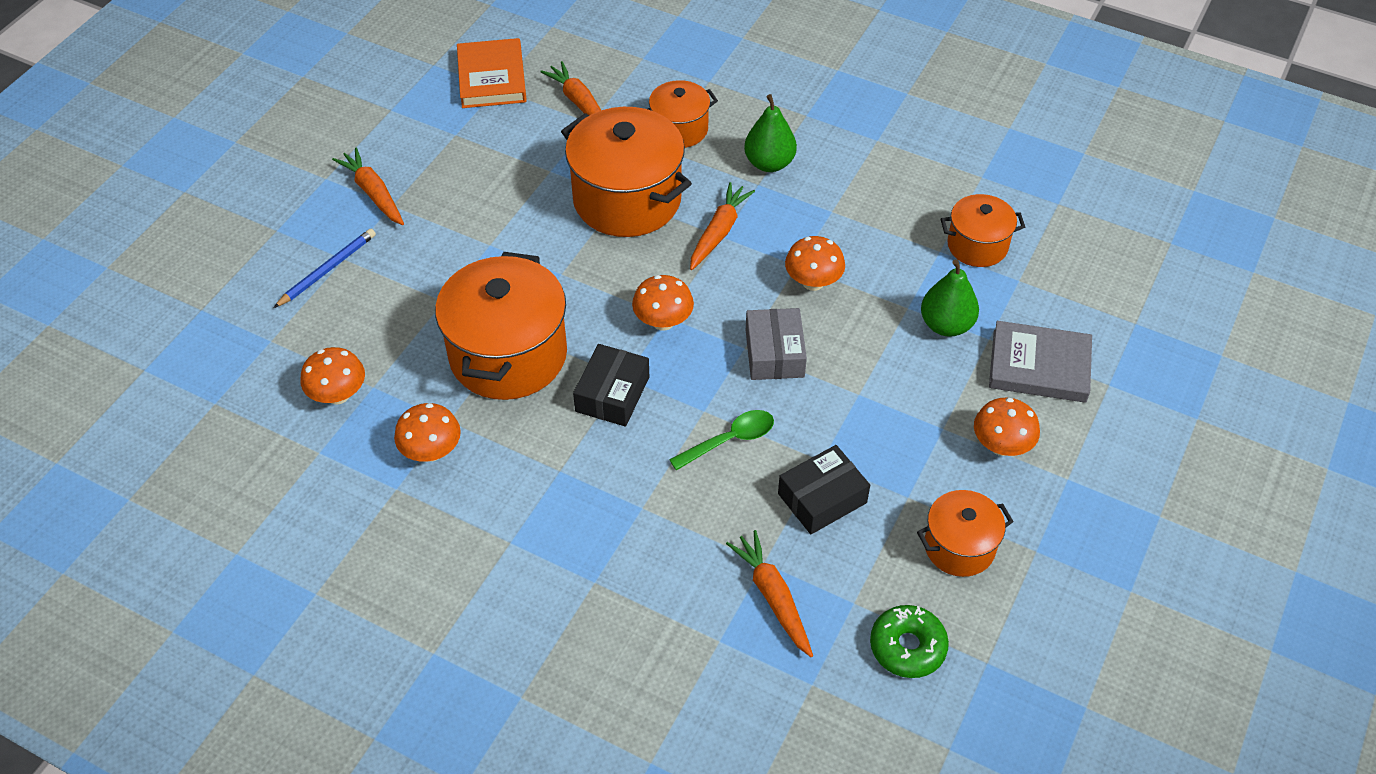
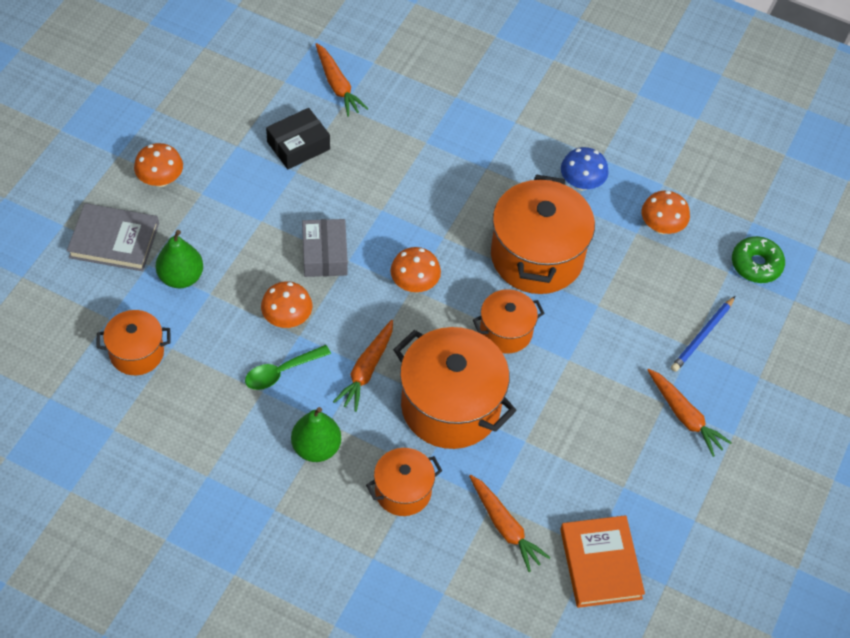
camera: 175 degrees right, 5 degrees up
(431, 451) = (581, 183): orange mushroom -> blue mushroom
(612, 394) = (452, 223): black box -> none
(729, 440) = (363, 187): green spoon -> green spoon (281, 372)
(907, 647) = (253, 56): green donut -> green donut (756, 264)
(959, 547) = (207, 113): orange pot -> orange pot (506, 332)

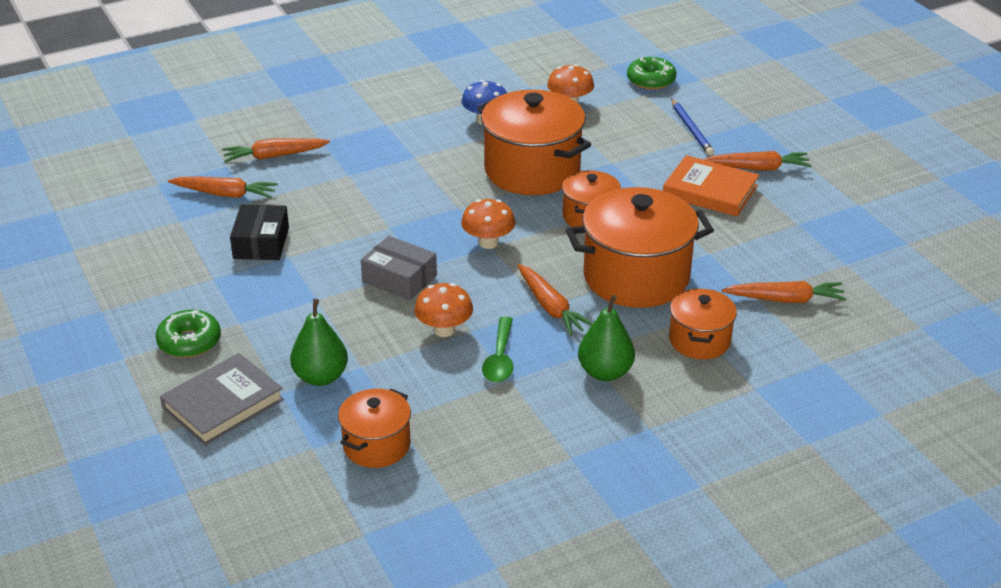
camera: 50 degrees left, 20 degrees down
(160, 179) = (189, 342): orange mushroom -> green donut
(410, 82) = (274, 156): none -> orange carrot
(600, 564) = (862, 266): orange book -> orange book (710, 191)

